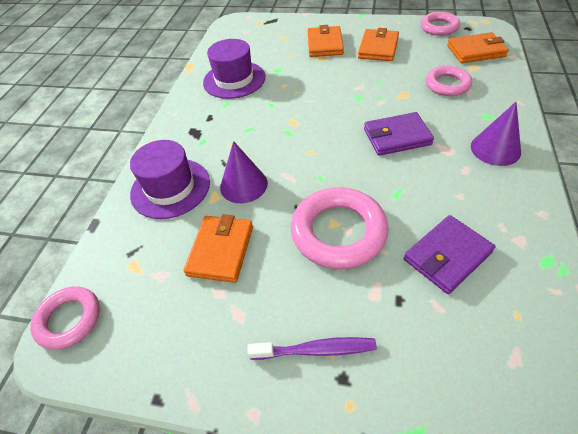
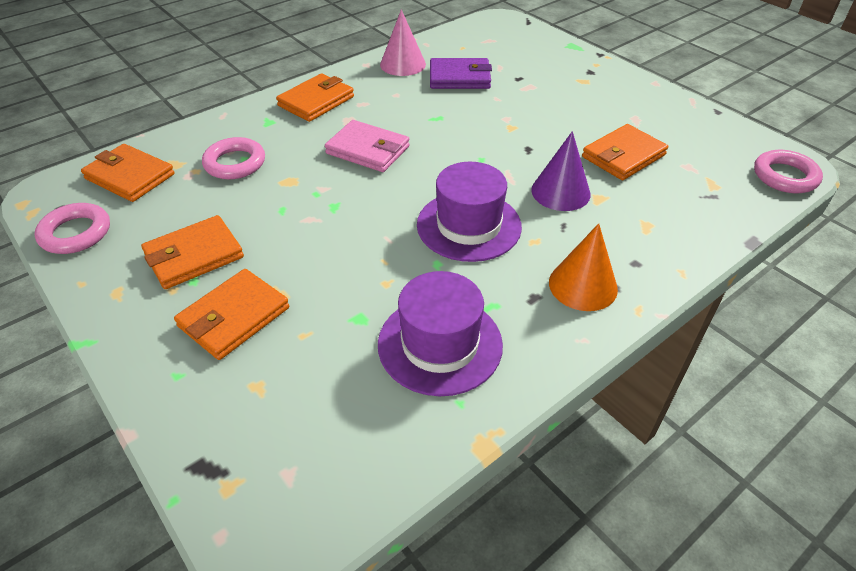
camera: 145 degrees left, 5 degrees down
(170, 188) = (644, 232): purple hat -> purple hat (469, 225)
(188, 136) = (583, 285): none -> orange cone
(316, 350) = (595, 85): purple toothbrush -> none
(338, 232) = (514, 120): pink ring -> none
(397, 137) = (368, 150): purple wallet -> pink wallet
(495, 149) = (316, 101): purple cone -> orange wallet
(517, 237) = (402, 64): none -> pink cone

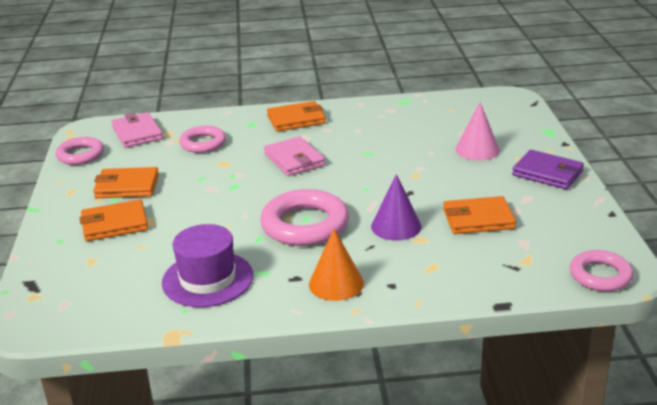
camera: 35 degrees right, 15 degrees down
(130, 176) = (137, 133): orange wallet -> pink wallet
(402, 64) = (388, 110): pink cone -> pink cone (477, 149)
(459, 78) = (419, 131): purple wallet -> purple wallet (547, 173)
(469, 225) = (305, 225): purple hat -> pink ring

